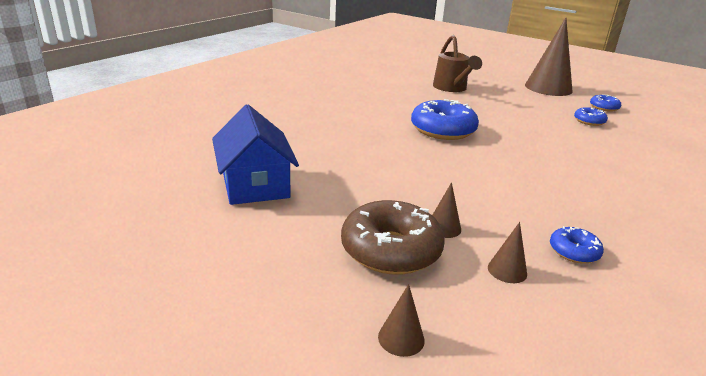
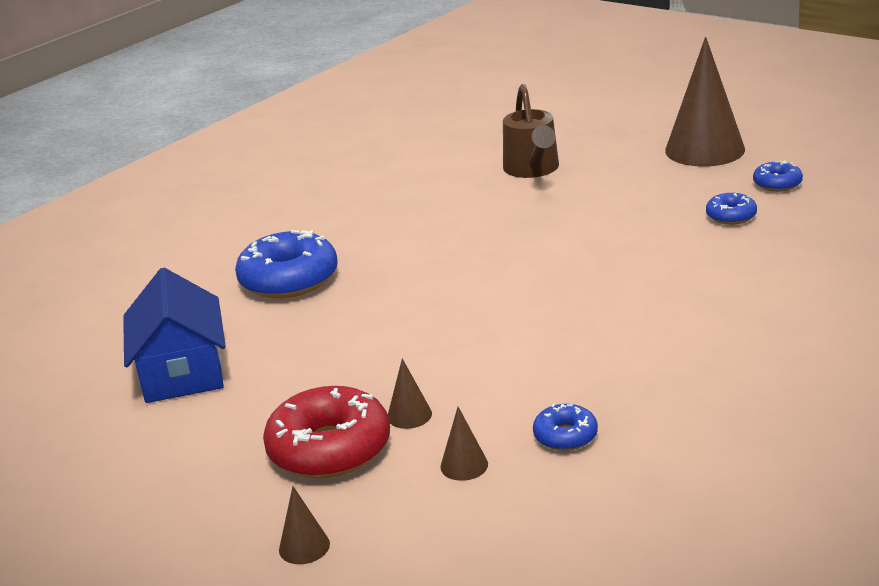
camera: 10 degrees right, 0 degrees up
(391, 250) = (329, 449): brown donut -> red donut
(443, 130) = (479, 257): blue donut -> blue donut (289, 279)

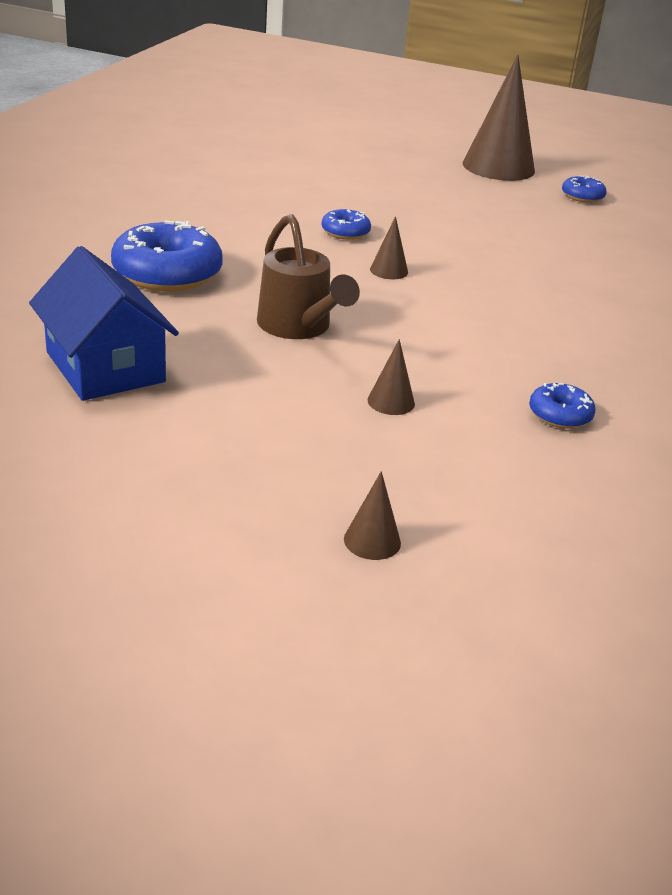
camera: 25 degrees left, 5 degrees up
(329, 449) = (329, 439): red donut -> none
(464, 465) = (482, 447): brown cone -> brown cone (389, 270)
(533, 170) = (351, 178): brown watering can -> brown watering can (298, 327)
(731, 216) = (563, 222): blue donut -> blue donut (345, 232)

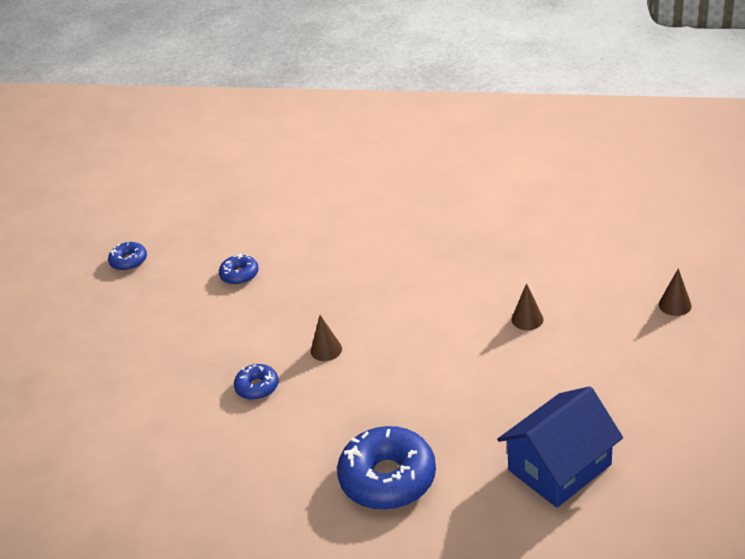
camera: 90 degrees left, 5 degrees up
(298, 327) = (446, 380): brown watering can -> none
(498, 167) = (65, 315): brown cone -> none
(560, 415) = (503, 250): blue donut -> blue donut (239, 275)

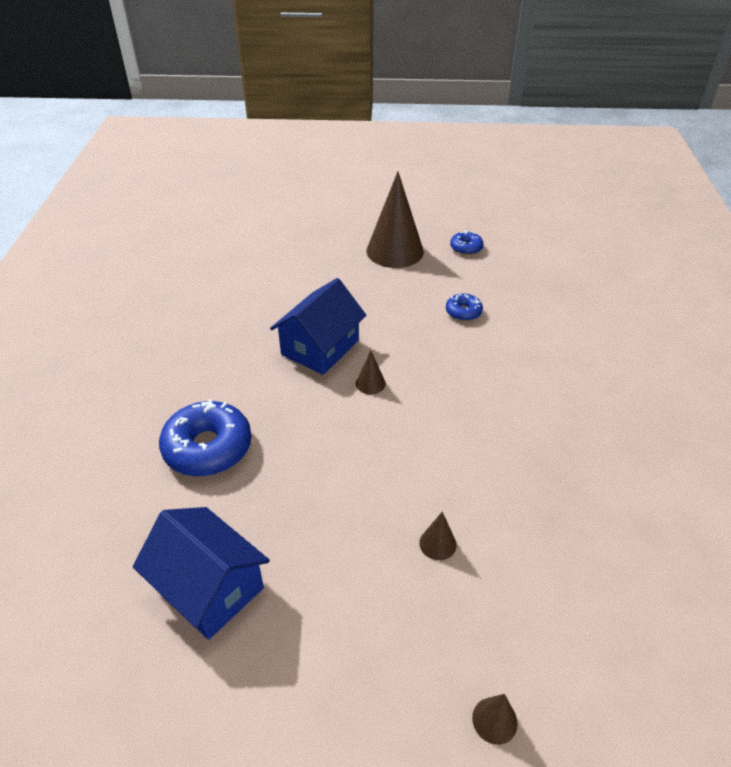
camera: 75 degrees right, 5 degrees up
(106, 318) = (395, 251): none -> brown cone
(257, 387) = (320, 347): blue donut -> blue house

